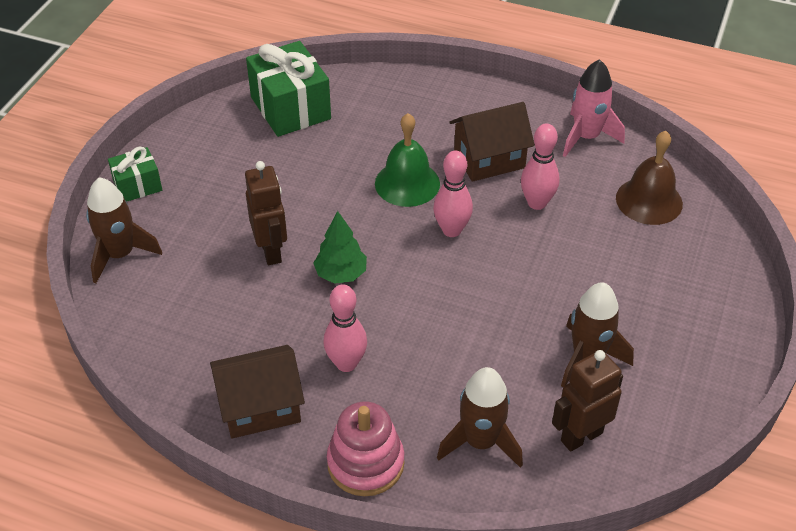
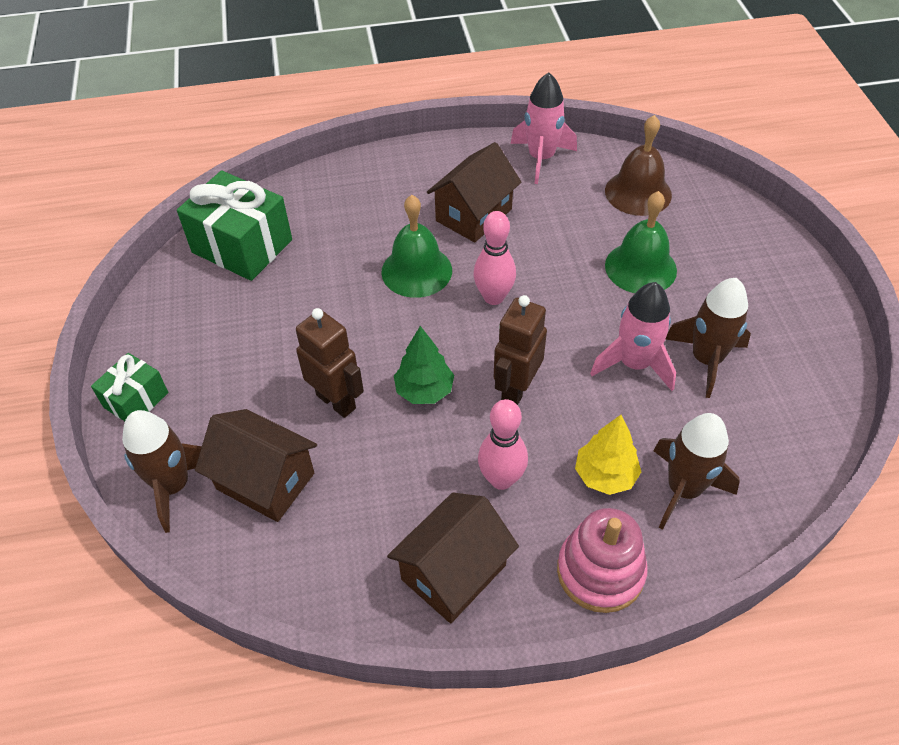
camera: 30 degrees left, 5 degrees up
(181, 281) = (265, 481): none -> brown house
(427, 400) = (605, 475): none -> yellow tree
(523, 333) = (634, 364): none -> pink rocket
(537, 203) = (548, 237): pink bowling pin -> none
(581, 436) = (760, 435): brown robot -> brown robot (516, 390)
(596, 262) = (640, 267): none -> green bell

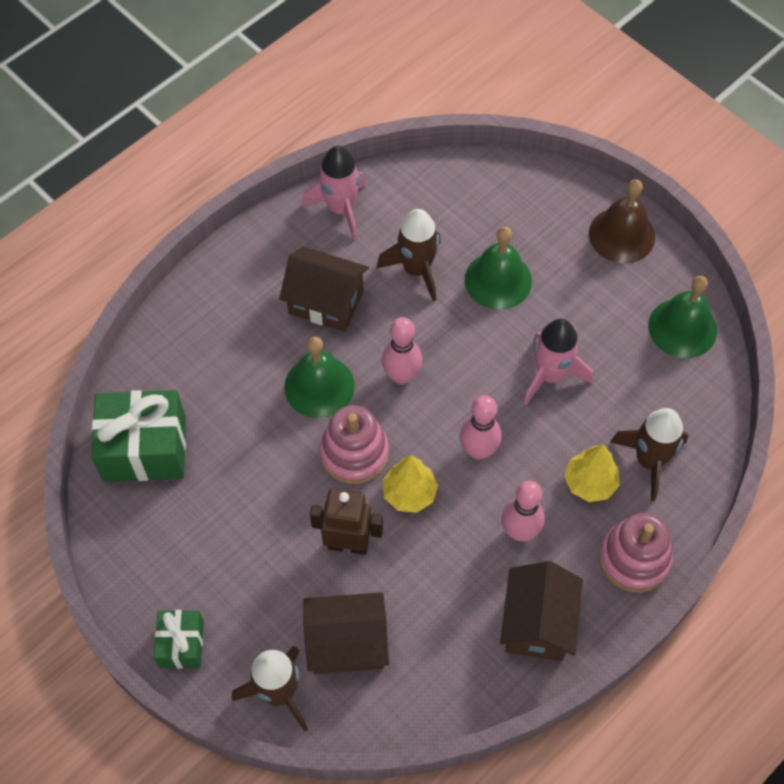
camera: 35 degrees left, 10 degrees up
(403, 334) = (354, 453): none -> pink stacking toy
(424, 390) = (409, 493): green tree -> yellow tree
(474, 215) = (326, 302): brown house -> brown house turned 75 degrees counterclockwise
(516, 390) = (478, 450): brown robot -> pink bowling pin
(638, 192) = (447, 203): brown bell -> brown bell (622, 235)
(706, 360) = (599, 340): brown rocket -> brown rocket (416, 269)
(803, 391) = (682, 328): none -> green bell

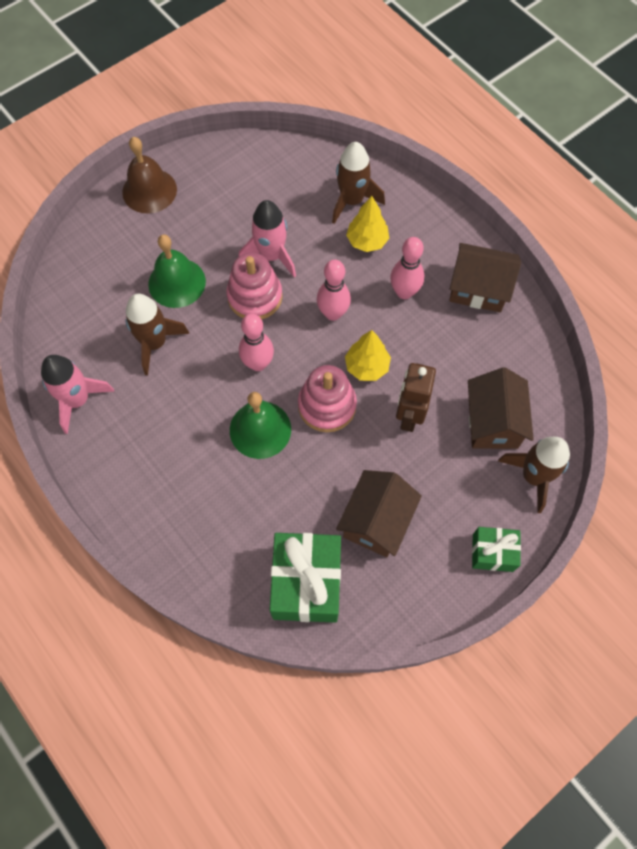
camera: 85 degrees left, 5 degrees up
(326, 302) = (175, 419): brown house -> brown house (376, 521)
(634, 559) = (430, 221): pink stacking toy -> pink stacking toy (255, 297)
(682, 328) = (241, 163): green bell -> none

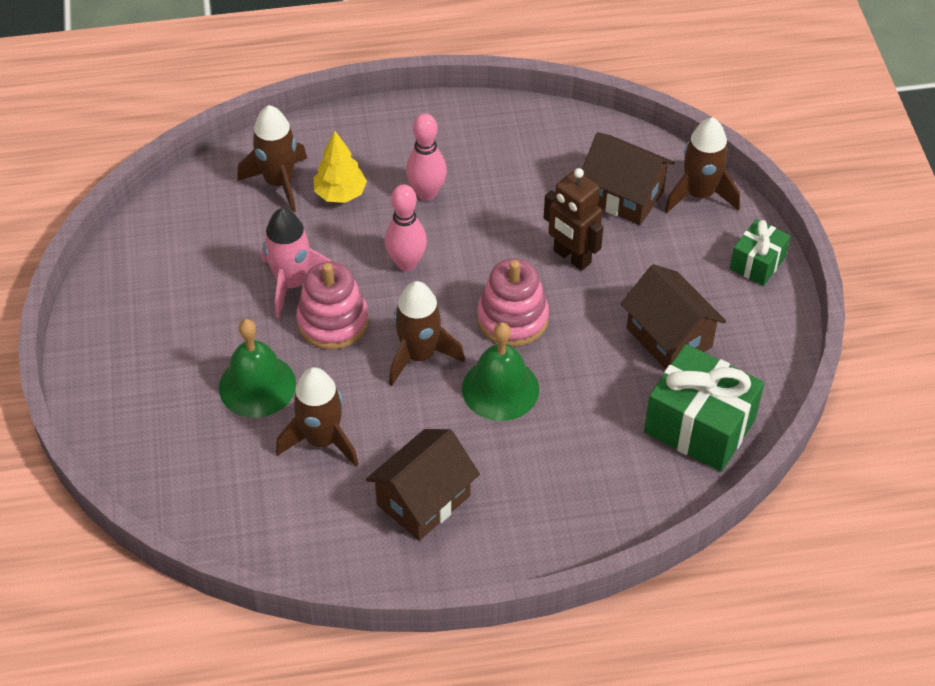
camera: 60 degrees left, 15 degrees down
(78, 400) = (341, 547): pink rocket -> none
(149, 190) = (106, 358): brown bell -> none
(258, 363) = (419, 355): pink bowling pin -> brown rocket
(366, 366) = (491, 264): yellow tree -> none
(478, 289) = (468, 134): brown house -> brown house (423, 500)

